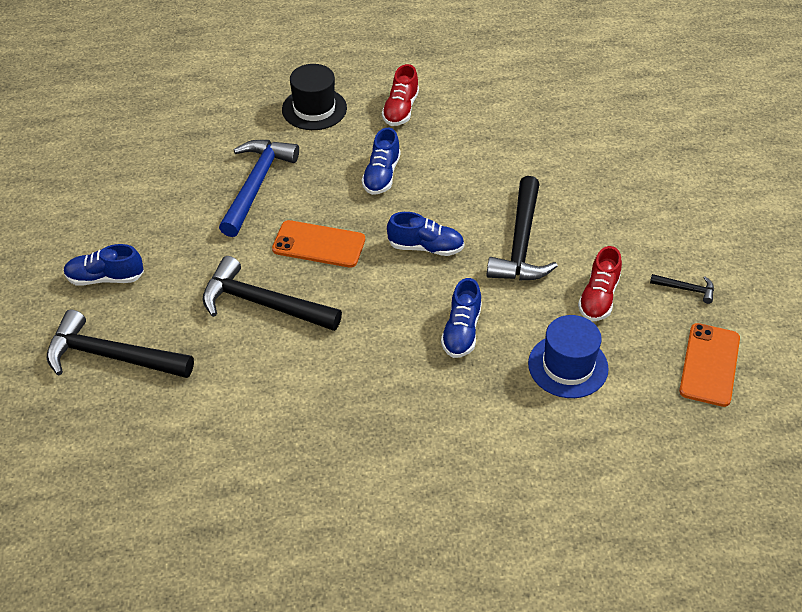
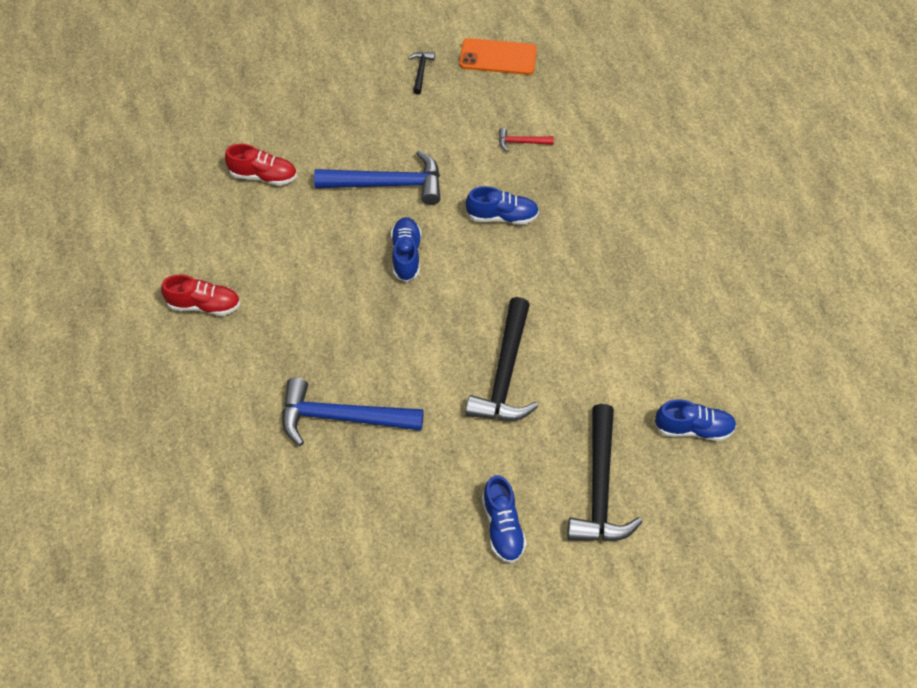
camera: 100 degrees left, 10 degrees up
(314, 109) = (210, 387): black hat -> none
(319, 244) = (419, 342): orange phone -> none
(381, 175) = (311, 306): blue shoe -> blue shoe (693, 428)
(521, 243) = (387, 184): black hammer -> blue hammer
(568, 366) = (521, 142): blue hat -> red hammer
(598, 297) = (442, 126): red shoe -> red shoe (263, 175)

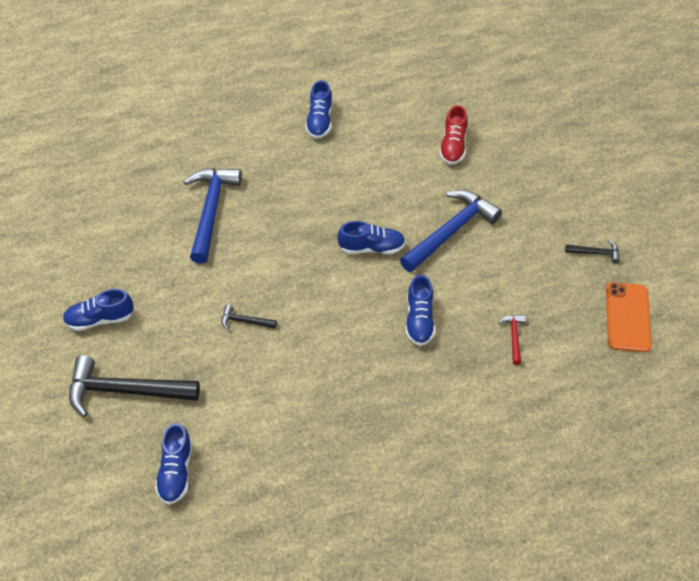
camera: 90 degrees right, 5 degrees down
(204, 305) = (320, 121): red shoe -> blue shoe
(387, 184) = (451, 231): blue hammer -> blue hammer turned 135 degrees counterclockwise
(505, 373) = (245, 321): black hammer -> black hammer, size x0.45

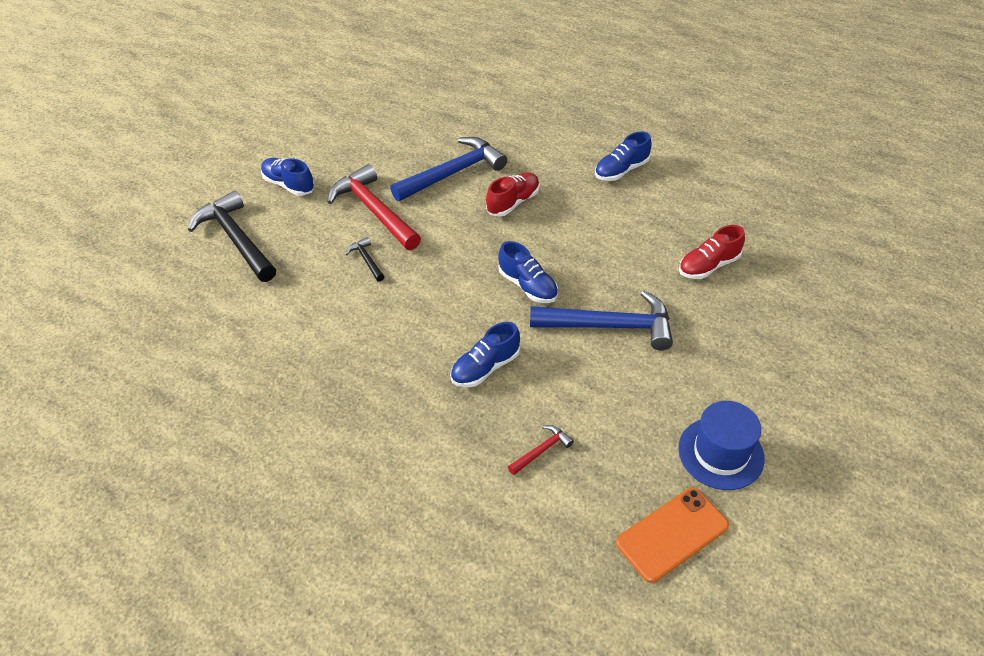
camera: 50 degrees right, 5 degrees down
(176, 472) = (186, 314): blue shoe -> none
(196, 284) = (374, 211): none -> red hammer
(283, 199) = (513, 202): none -> red shoe
(595, 253) = (721, 453): black hammer -> blue hat

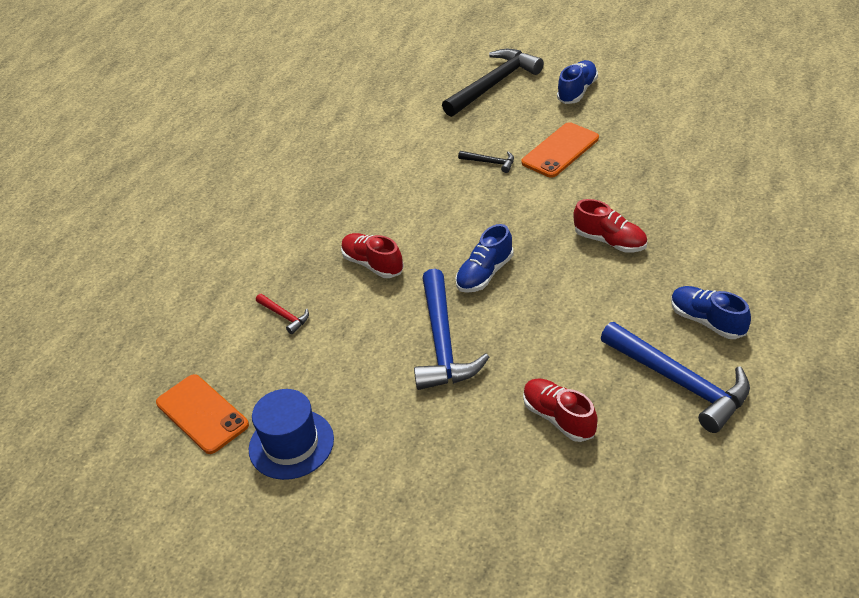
camera: 85 degrees right, 5 degrees down
(367, 260) = (490, 162): black hammer -> black hammer turned 60 degrees clockwise
(374, 211) = (560, 150): red hammer -> orange phone
(453, 173) = (641, 188): blue hammer -> blue hammer (680, 382)
(485, 367) = (373, 264): blue shoe -> red shoe

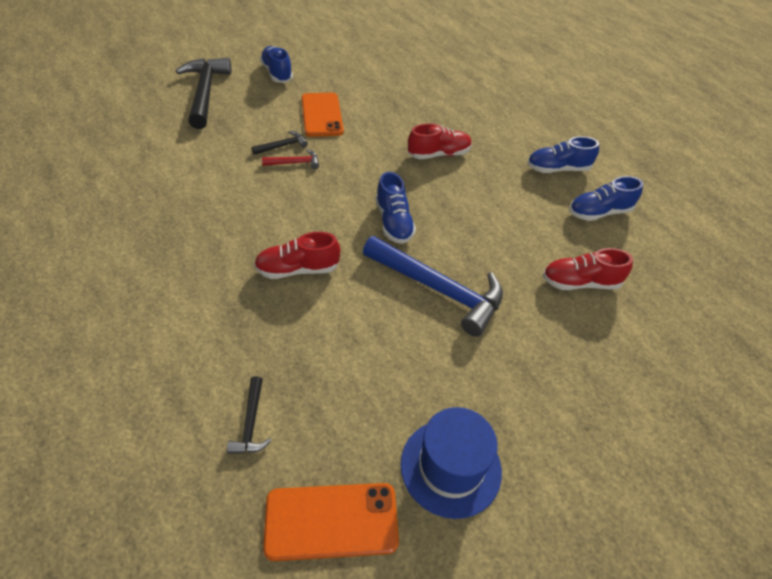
camera: 60 degrees left, 5 degrees up
(231, 335) = (251, 423): none -> black hammer
(284, 316) = (280, 365): red hammer -> red hammer (295, 163)
(680, 382) = (599, 212): blue hammer -> blue shoe

